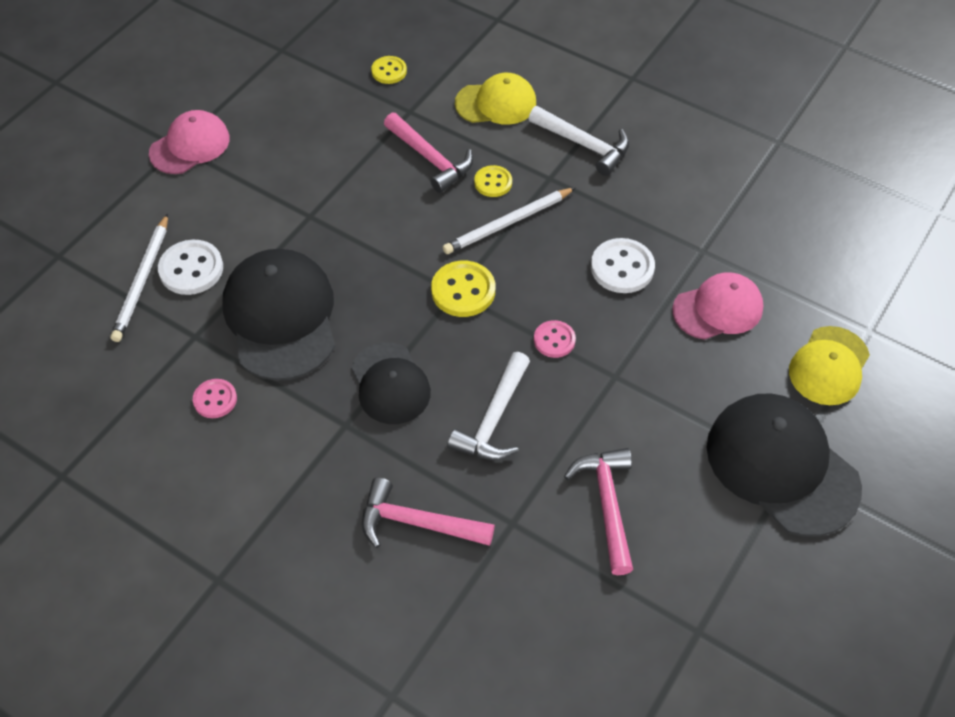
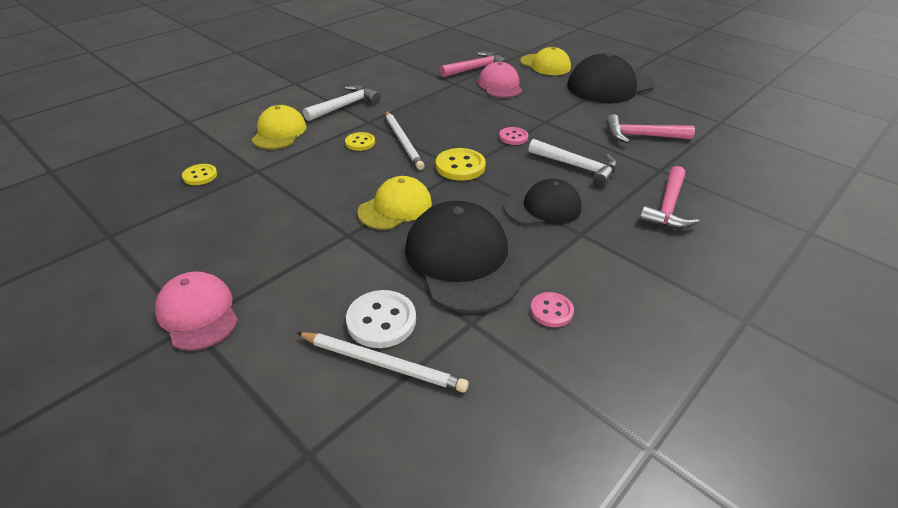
camera: 80 degrees left, 15 degrees down
(281, 317) = (462, 261): black cap -> black cap turned 75 degrees clockwise
(363, 244) = (395, 207): none -> yellow cap
(430, 159) = (318, 166): pink hammer -> pink hammer (476, 68)
(622, 267) = (459, 108): white button -> none

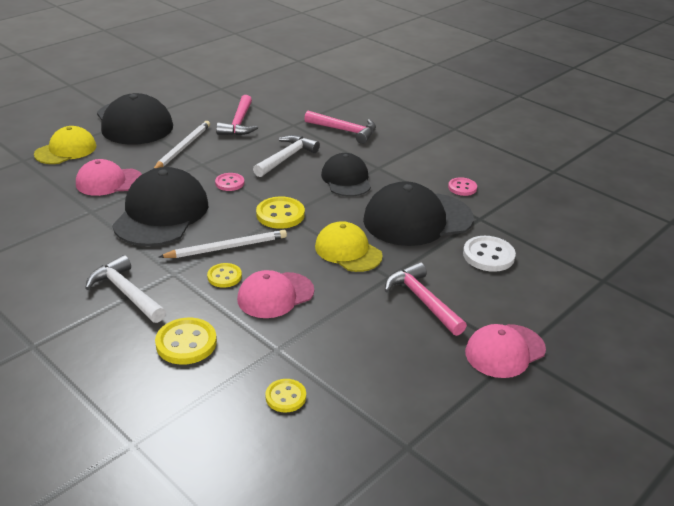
camera: 90 degrees left, 5 degrees down
(279, 132) = (186, 343): yellow cap -> yellow button
(329, 167) = (275, 295): none -> pink cap
(383, 363) = (526, 254): white pencil -> white pencil (183, 148)
(454, 110) = (161, 214): none -> black cap
(476, 68) = (54, 194): pink hammer -> pink hammer (423, 300)

